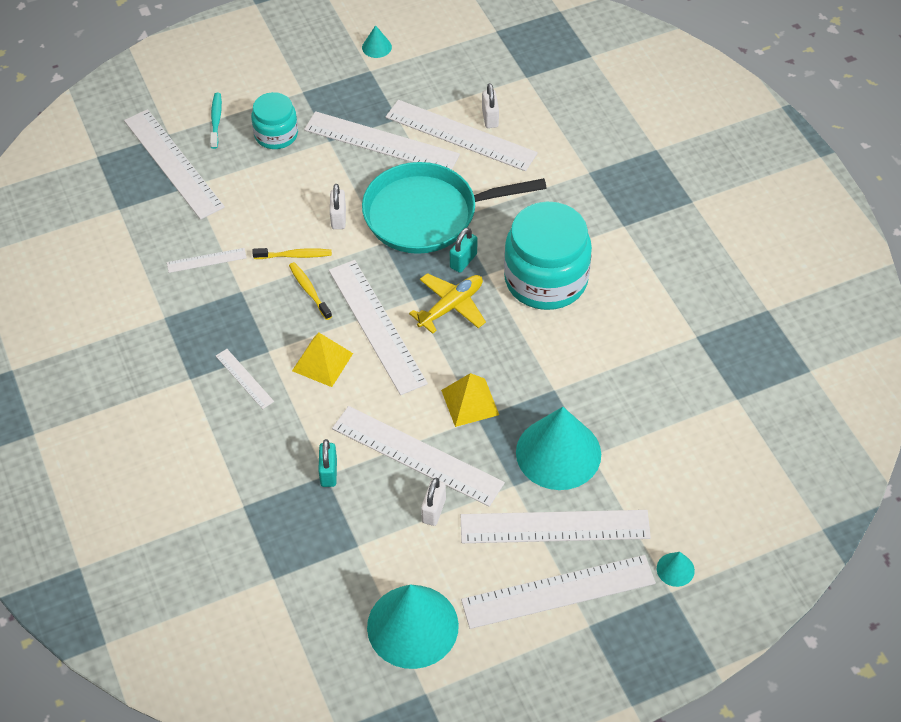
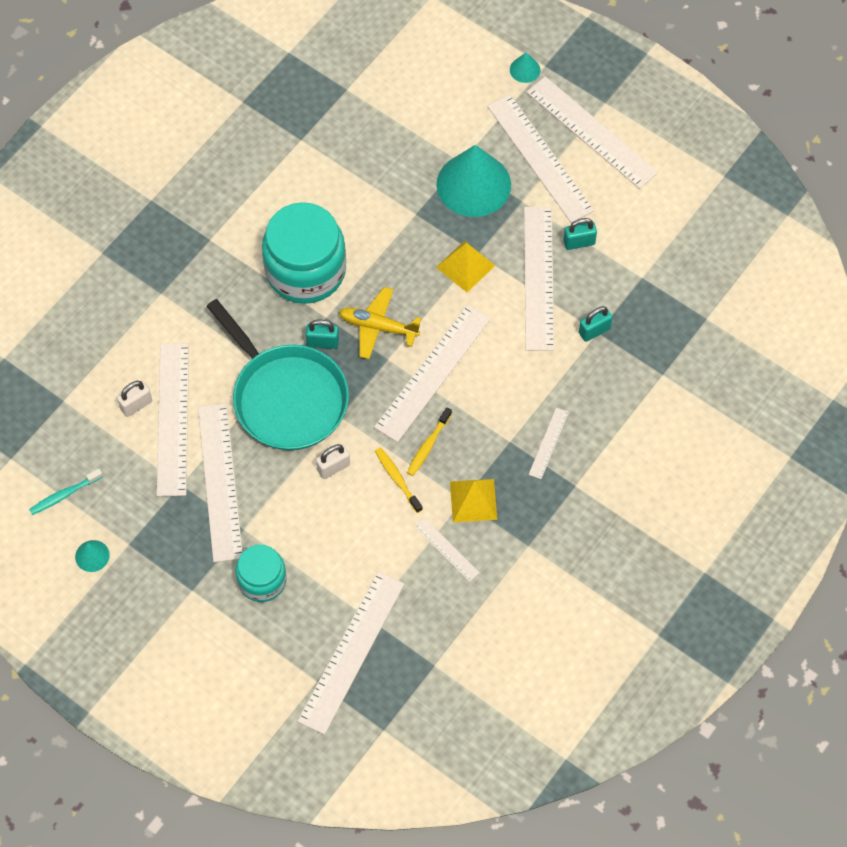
camera: 120 degrees left, 10 degrees up
(216, 120) = (274, 647): turquoise toothbrush -> turquoise toothbrush (64, 495)
(322, 362) = (494, 393): yellow pyramid -> yellow pyramid (473, 500)
(412, 626) = (680, 208): turquoise cone -> none
(434, 510) = (579, 242): white padlock -> turquoise padlock

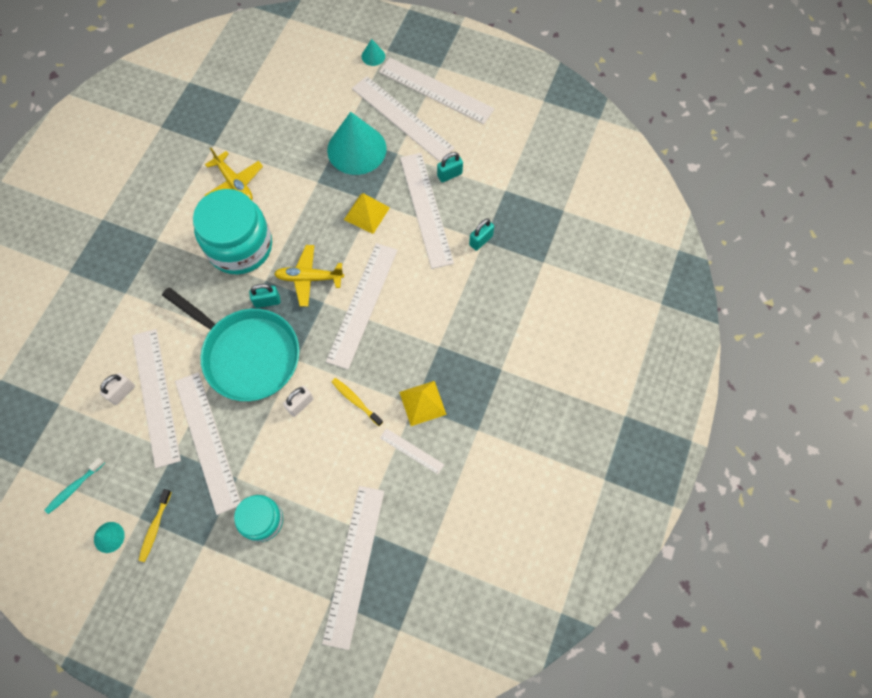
camera: 15 degrees left, 5 degrees up
(316, 193) = (235, 183): none -> yellow plane
(428, 445) = (374, 366): yellow toothbrush -> yellow toothbrush (155, 527)
(548, 443) = (470, 339): white ruler -> none

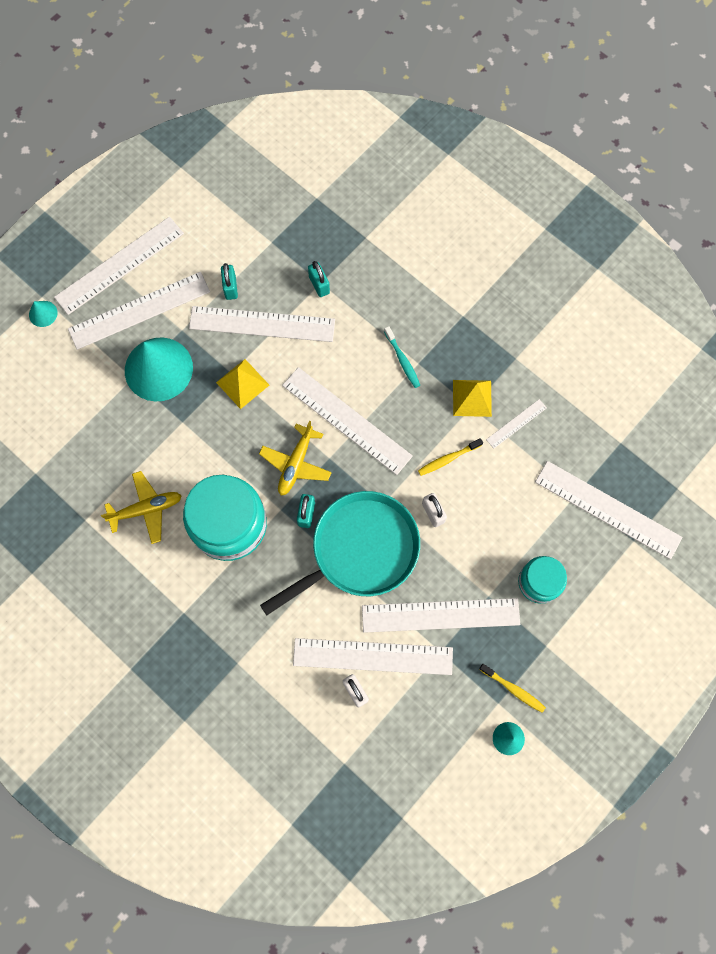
camera: 70 degrees left, 5 degrees up
(74, 487) = (444, 764): turquoise toothbrush -> turquoise toothbrush (402, 360)

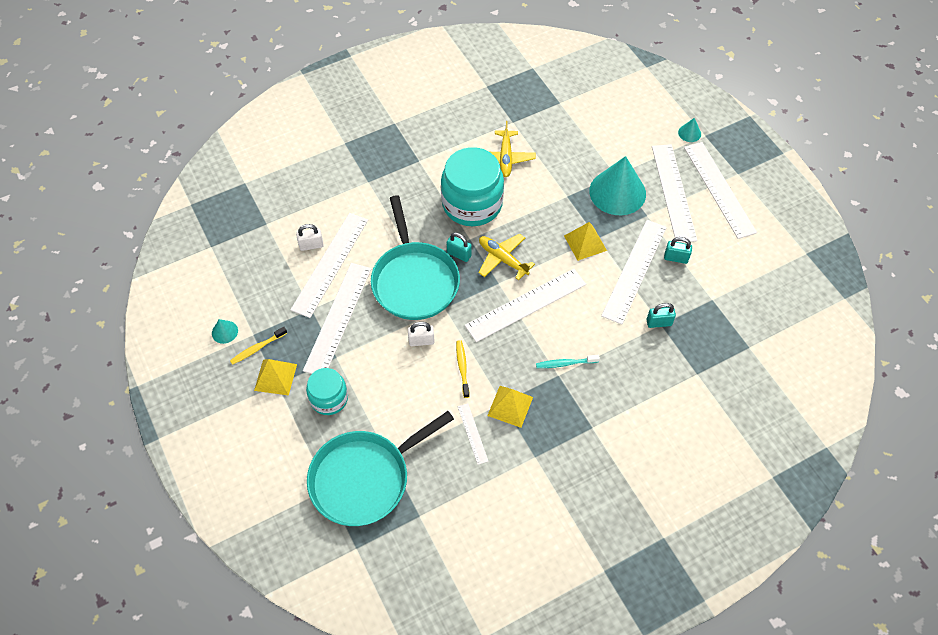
camera: 110 degrees right, 15 degrees down
(539, 651) = (275, 377): none -> yellow pyramid
(608, 509) = (364, 478): white ruler -> turquoise pan

